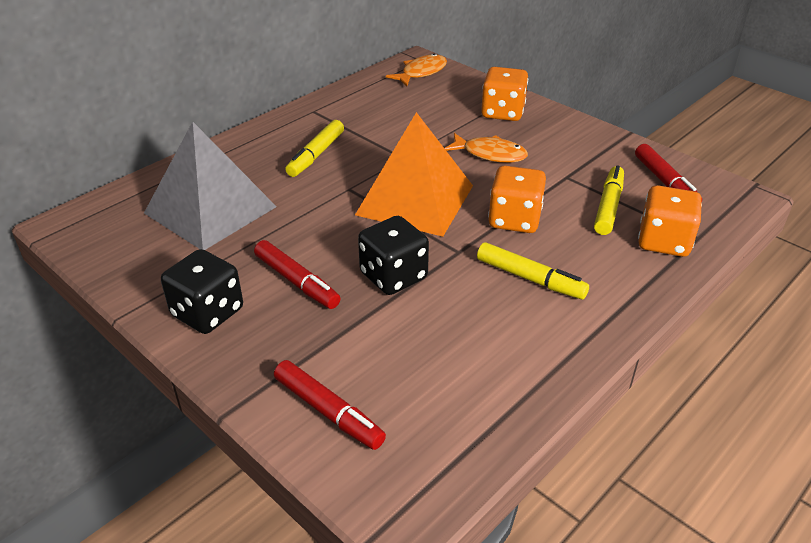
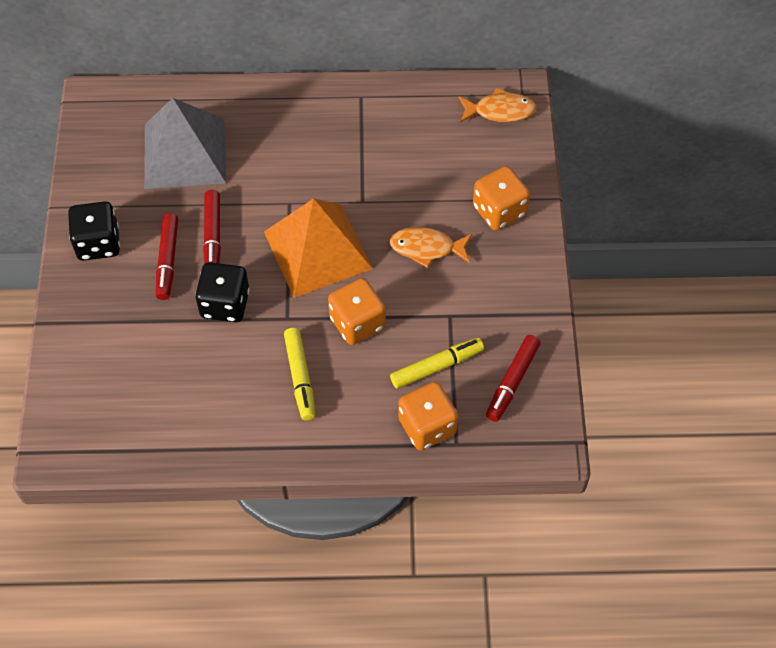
camera: 45 degrees right, 20 degrees up
(316, 155) = (306, 150): yellow marker -> none
(328, 411) = (85, 366): red marker -> red marker (213, 236)
(490, 154) = (426, 248): orange fish -> orange fish turned 120 degrees clockwise

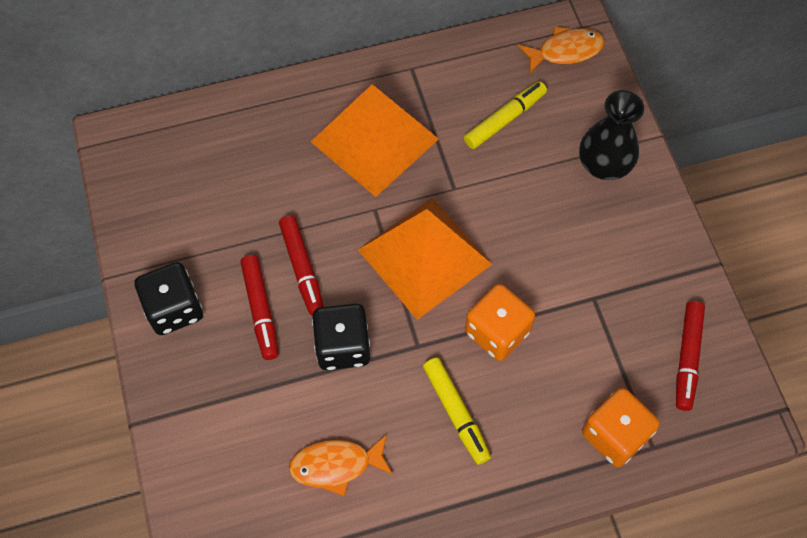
camera: 15 degrees left, 5 degrees up
(185, 153) = (239, 178): grey pyramid -> none
(308, 148) = (374, 140): none -> orange pyramid
(426, 248) = (542, 226): orange fish -> orange fish (336, 465)
(436, 366) = (600, 361): yellow marker -> yellow marker (505, 119)
(499, 211) = (604, 164): orange dice -> black vase

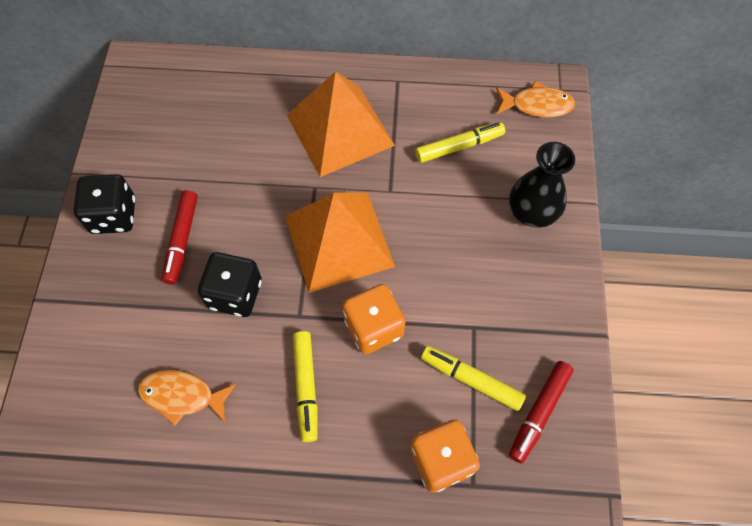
camera: 20 degrees right, 0 degrees up
(302, 269) = (232, 217): red marker -> none
(612, 349) = (471, 380): none -> yellow marker

